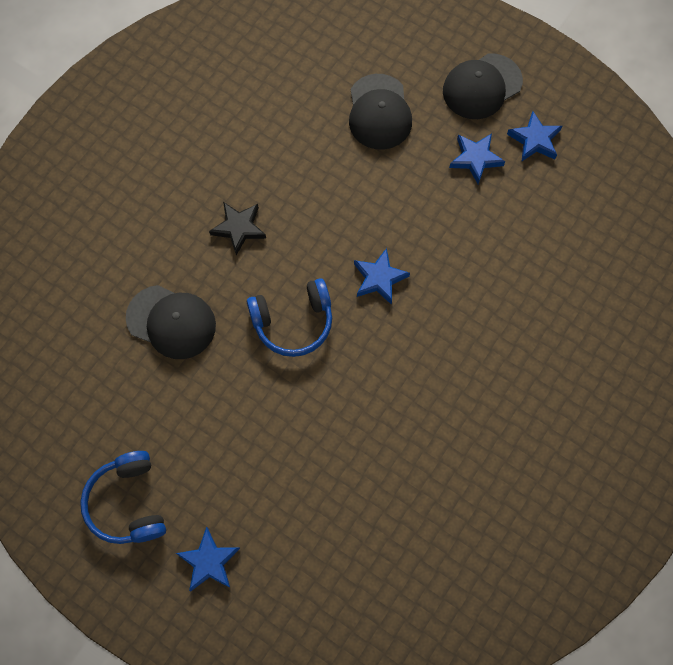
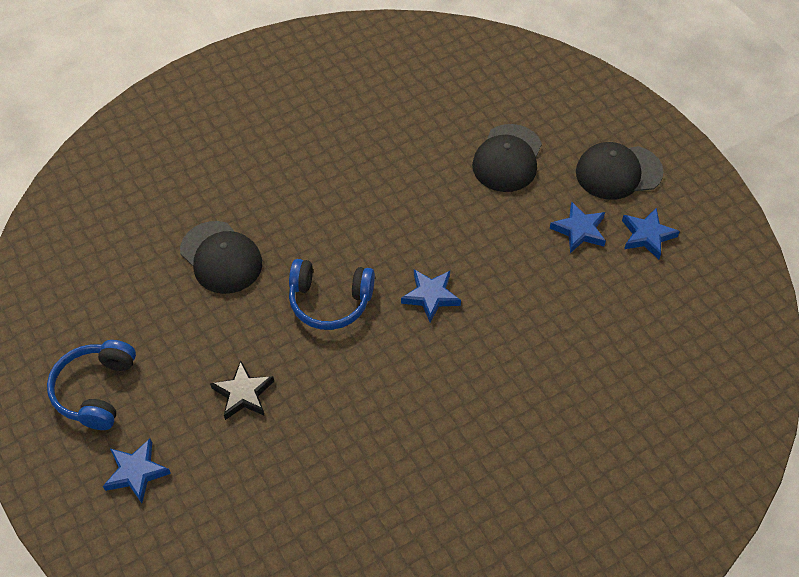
camera: 25 degrees right, 15 degrees down
(239, 228) = (325, 205): black star -> black star (243, 393)

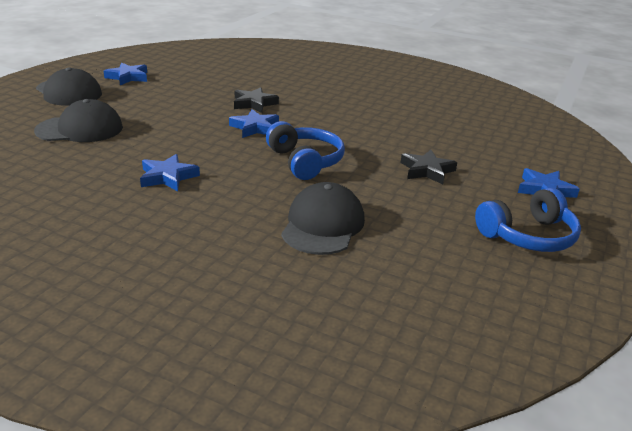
camera: 125 degrees left, 25 degrees down
(499, 326) = (254, 103): none -> black star
(579, 230) = (141, 95): blue star -> blue star (168, 177)

